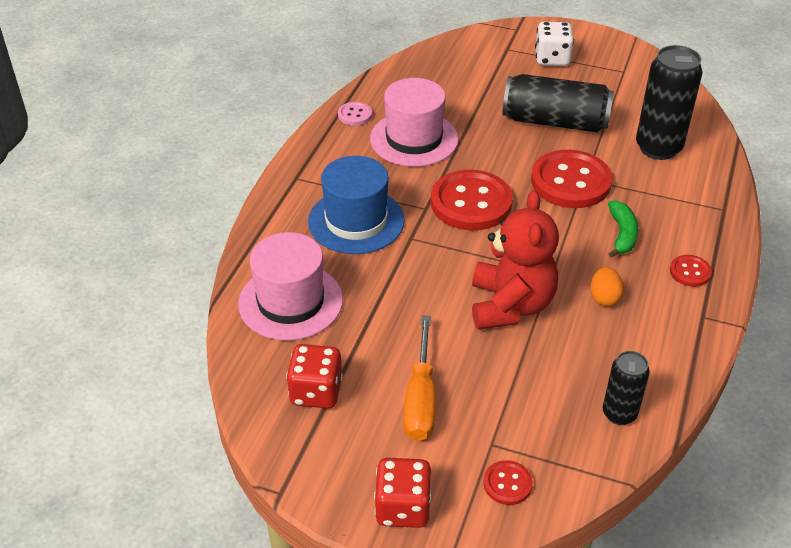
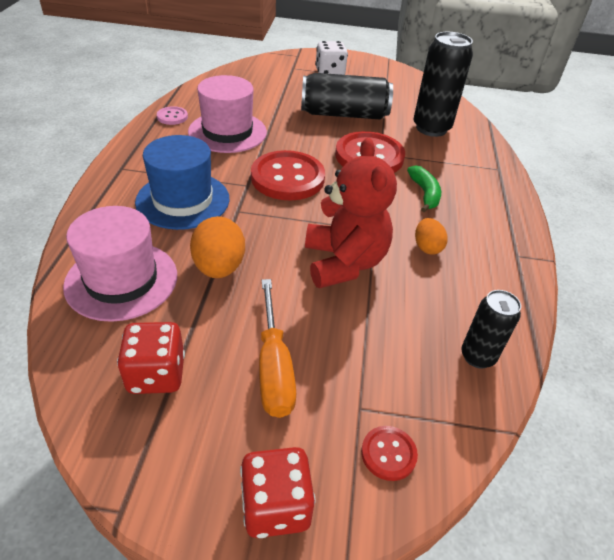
camera: 15 degrees left, 0 degrees up
(384, 298) = (219, 267): none -> orange egg
(690, 272) = (492, 219): red button -> none

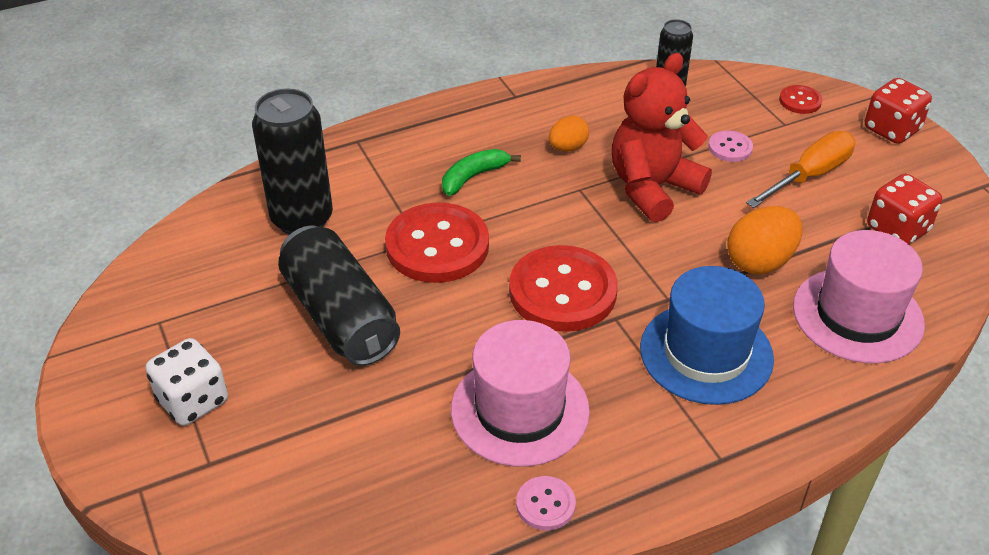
camera: 120 degrees left, 0 degrees up
(355, 339) = (730, 148): none -> pink button

